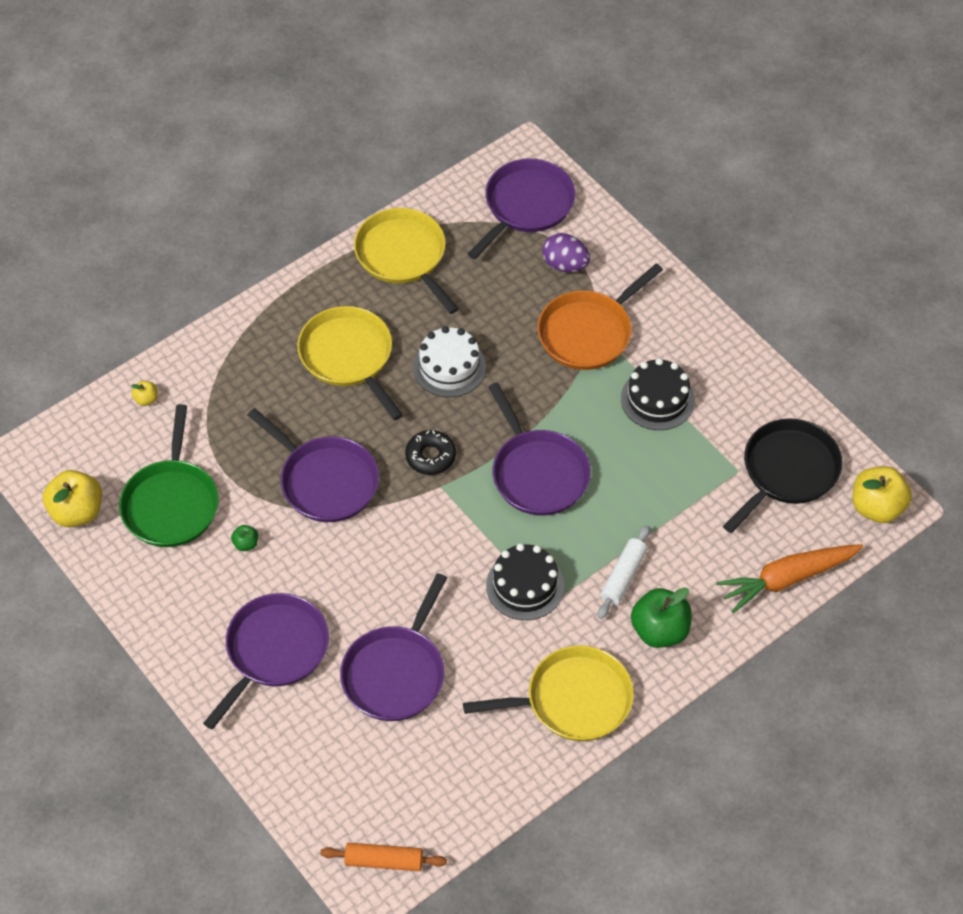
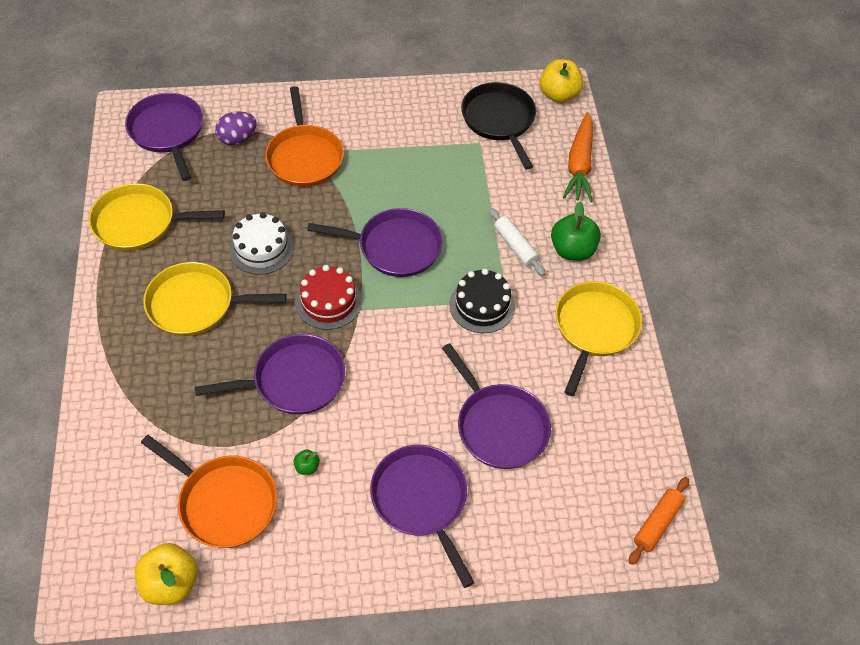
camera: 60 degrees left, 0 degrees up
(146, 399) = (106, 466): yellow apple -> none
(171, 503) = (224, 502): green pan -> orange pan
(430, 456) = (328, 301): black donut -> red cake
(657, 399) = (390, 152): black cake -> none

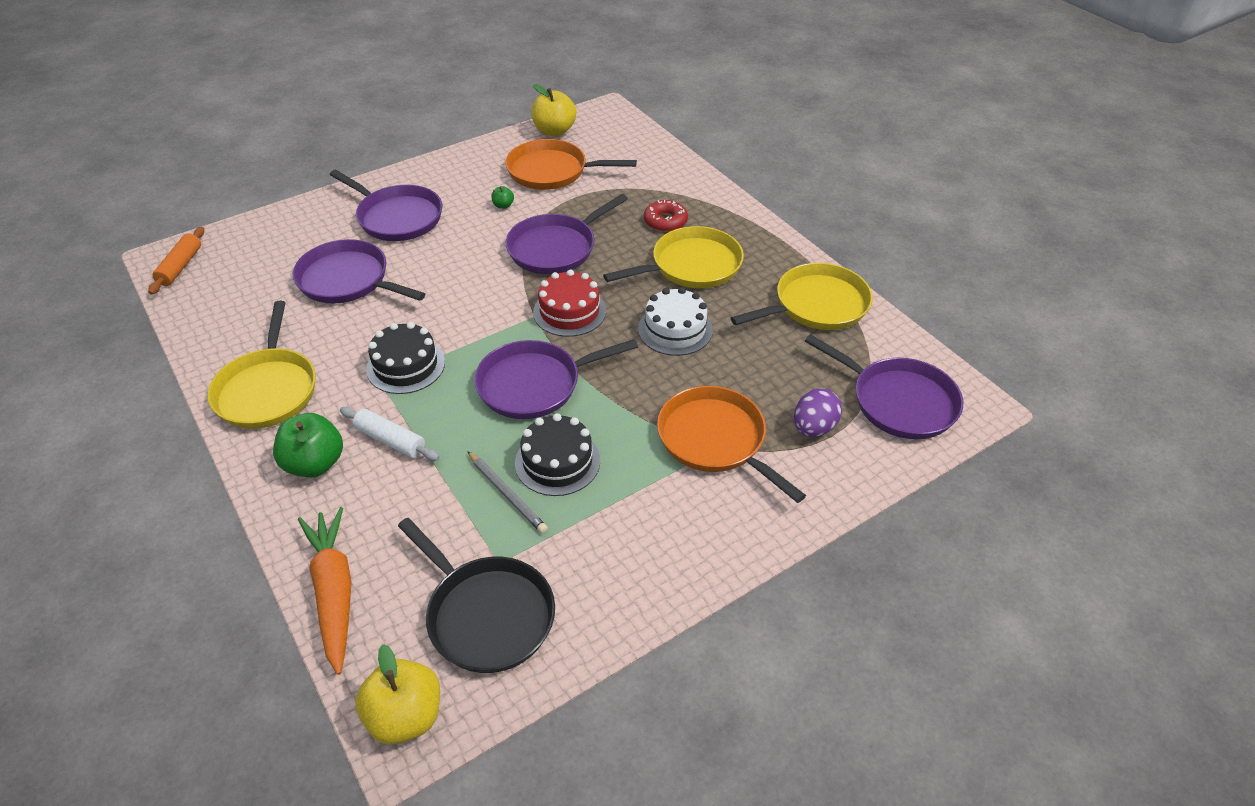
camera: 155 degrees right, 10 degrees down
(173, 368) = (665, 221): none -> red donut
(413, 185) = (557, 462): none -> black cake
(456, 178) = (507, 494): none -> grey pencil

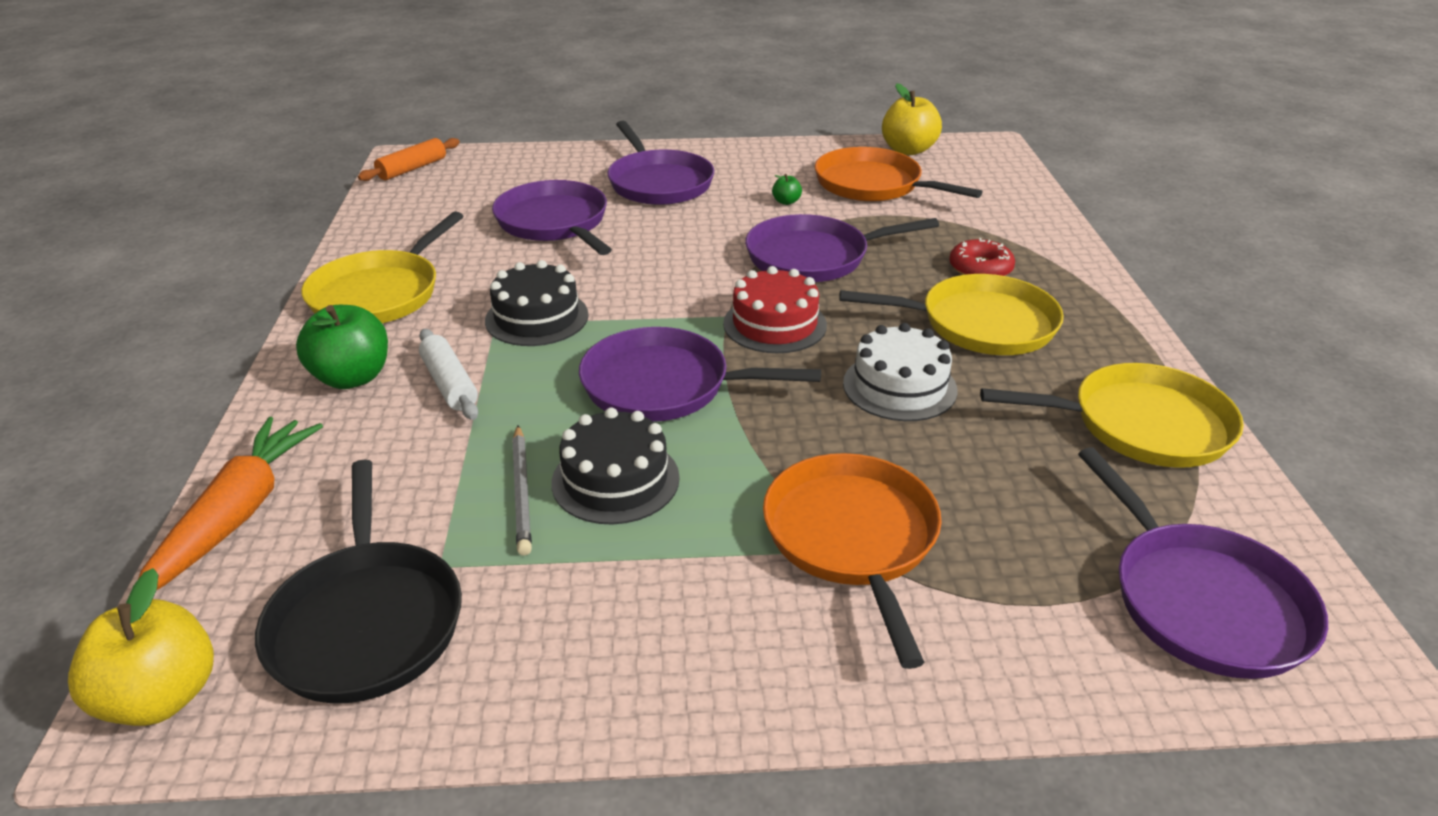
camera: 30 degrees right, 10 degrees down
(813, 428) = (1022, 582): purple egg -> none

